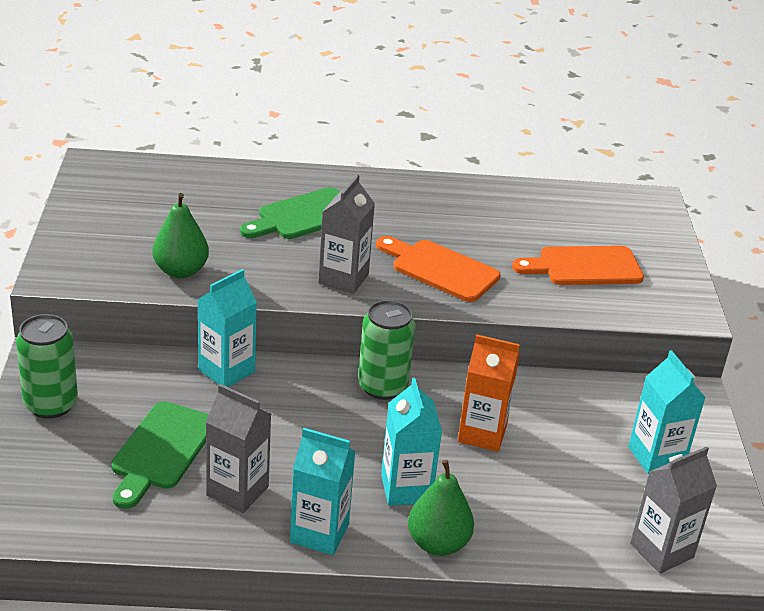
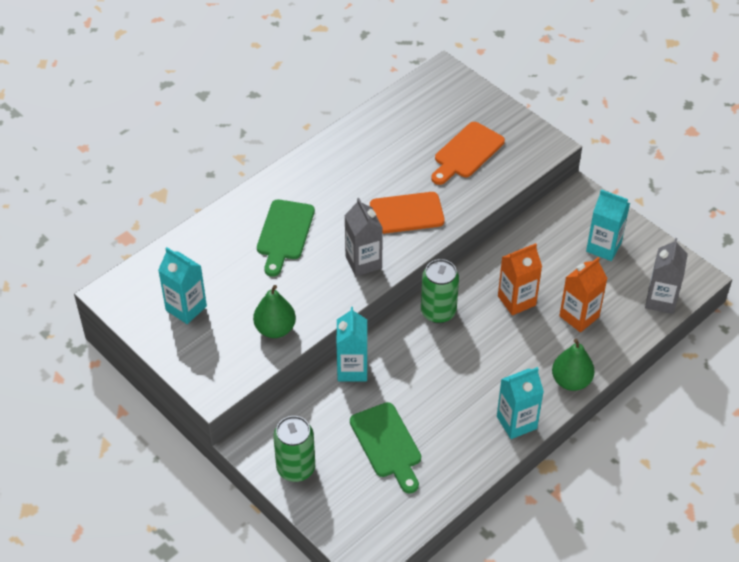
camera: 40 degrees left, 15 degrees up
(237, 491) = (452, 434): grey carton -> none
(406, 489) = (522, 363): turquoise carton -> turquoise carton (186, 308)
(534, 495) = (579, 316): none -> orange carton

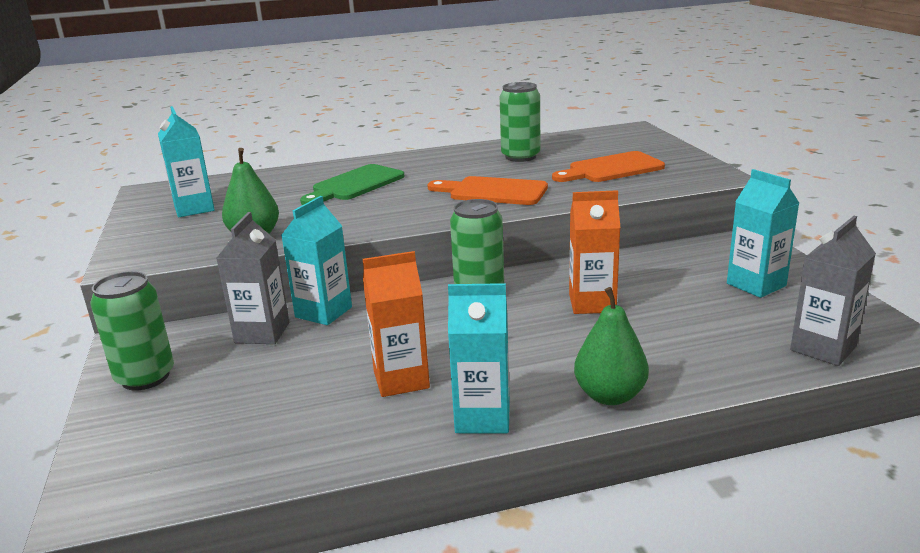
camera: 30 degrees right, 25 degrees down
(363, 262) = (411, 212): grey carton -> grey carton (262, 333)
(384, 149) = (520, 157): none -> green can
(387, 444) = (279, 387): green cutting board -> none
(579, 316) = (673, 335): orange carton -> orange carton (401, 380)

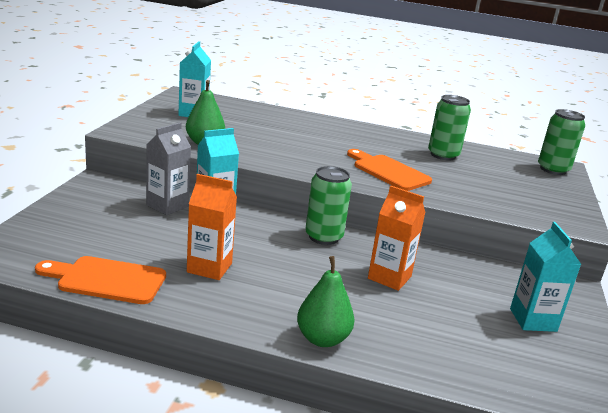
camera: 25 degrees right, 0 degrees up
(145, 377) = (82, 203): green can -> green can (553, 169)
(354, 185) = (304, 133): green cutting board -> none
(482, 417) = (228, 312): turquoise carton -> none
(611, 169) = (499, 188): orange cutting board -> orange cutting board (106, 280)
(823, 348) = (522, 386): grey carton -> none

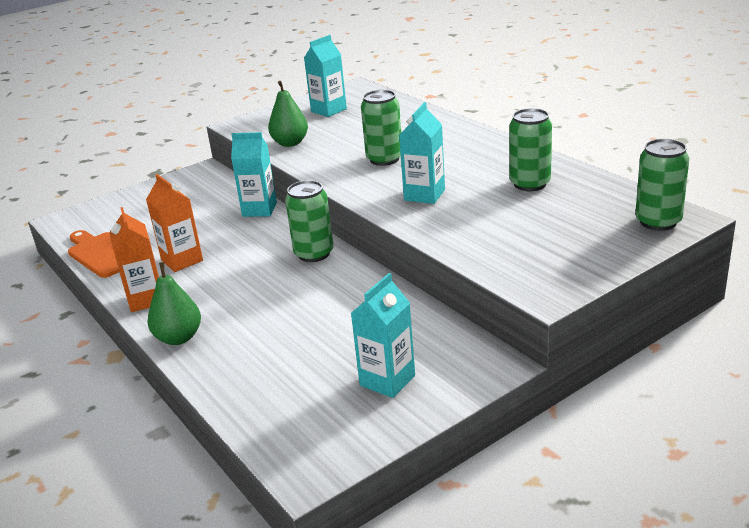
camera: 45 degrees right, 5 degrees up
(167, 206) = (226, 200): grey carton -> none
(311, 148) = (384, 159): none -> green can
(388, 171) = (424, 195): orange cutting board -> turquoise carton
(389, 277) = (313, 304): orange carton -> orange carton (146, 299)

